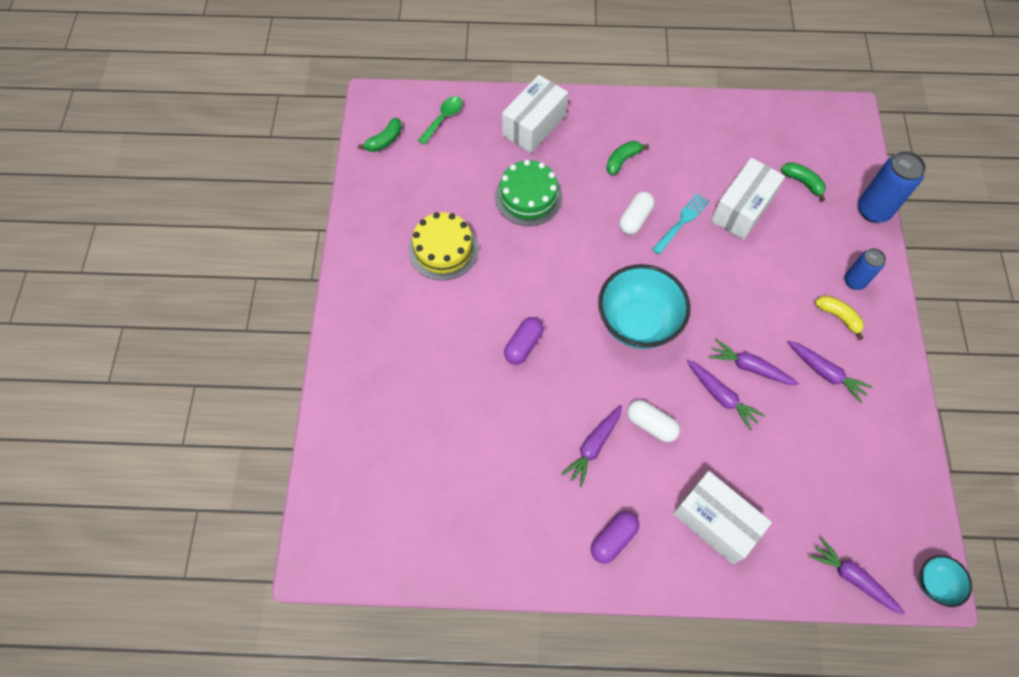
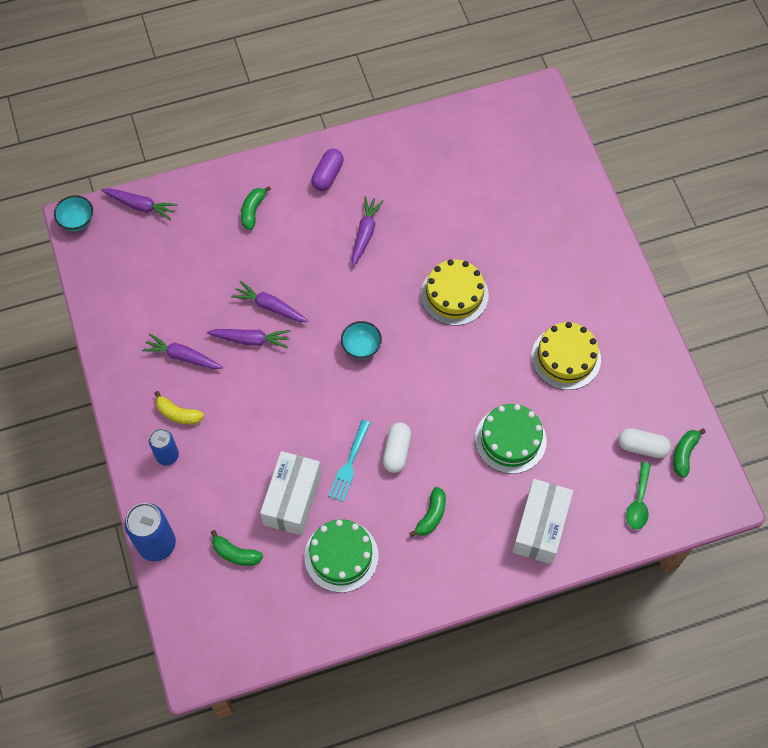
camera: 160 degrees right, 0 degrees up
(523, 345) = (454, 295): purple capsule -> yellow cake
(637, 322) = (361, 347): turquoise bowl -> turquoise bowl, size x0.49
(651, 424) = (323, 265): white capsule -> white capsule (642, 447)
(710, 154) = (341, 556): none -> green cake
(715, 521) = (253, 211): white box -> green banana

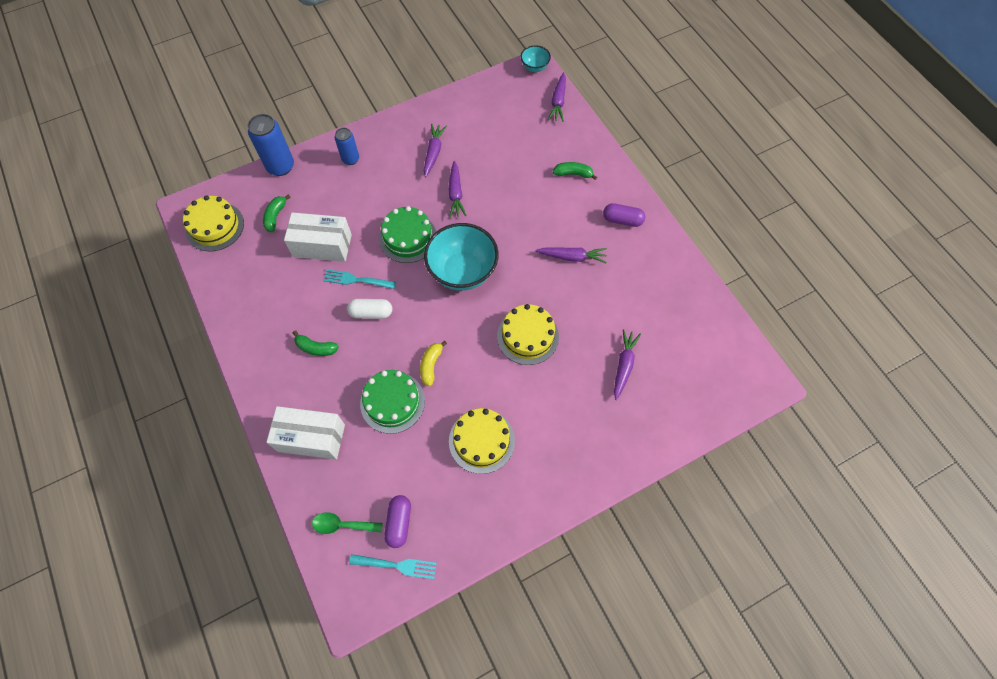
camera: 80 degrees right, 0 degrees up
(178, 414) = (385, 159): yellow banana -> yellow banana (431, 365)
(234, 631) = (215, 226): none -> yellow cake
(270, 307) = (488, 201): purple carrot -> purple carrot (624, 365)
(341, 556) = (277, 287): green cake -> green cake (408, 238)
(361, 347) = (462, 272): turquoise bowl -> turquoise bowl, size x2.06
(642, 447) = (399, 523): white capsule -> purple capsule
(684, 454) = (396, 565): green banana -> turquoise fork

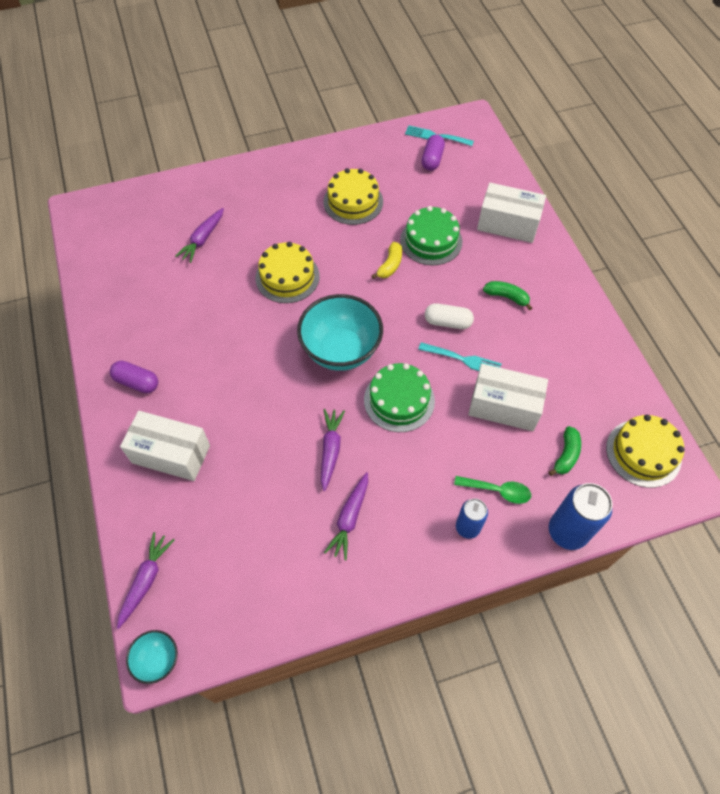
camera: 170 degrees left, 5 degrees down
(342, 525) = (479, 164): green spoon -> green spoon (497, 491)
(572, 257) = (213, 348): purple carrot -> none
(573, 174) = (171, 454): green banana -> white box

